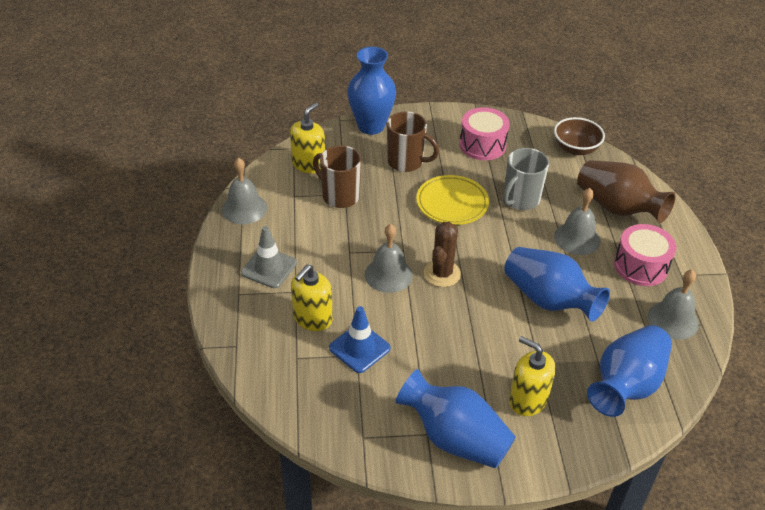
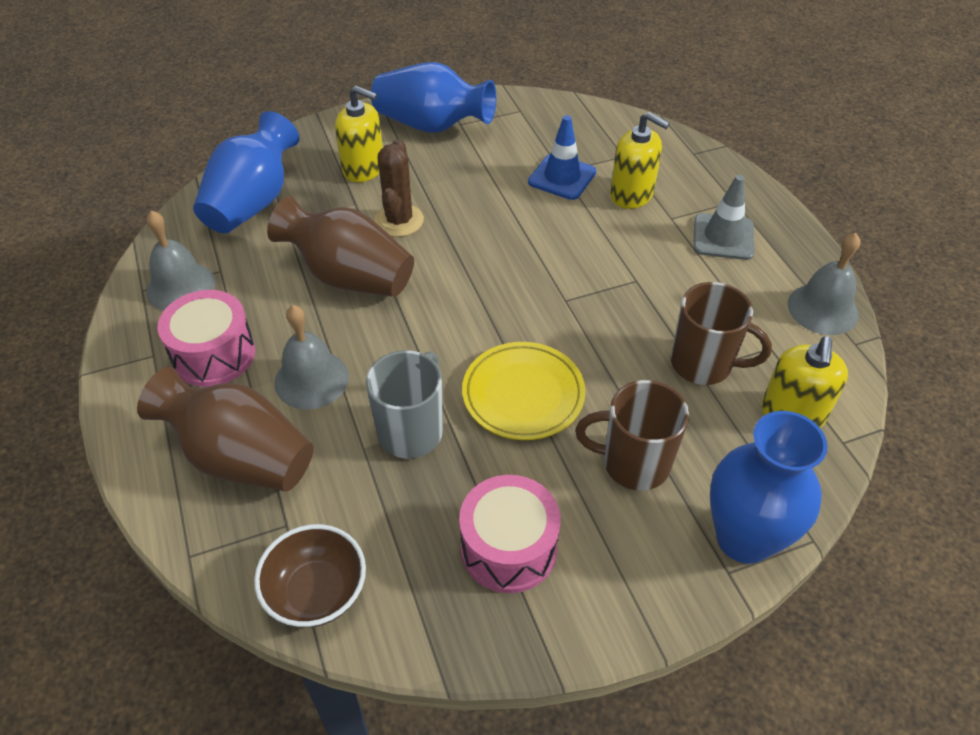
camera: 165 degrees right, 5 degrees up
(312, 318) = (632, 194): yellow soap dispenser -> yellow soap dispenser turned 105 degrees clockwise
(388, 274) = (569, 262): grey bell -> none
(442, 274) = (499, 279): brown cactus -> brown cactus (399, 221)
(549, 300) = (349, 276): blue vase -> brown vase

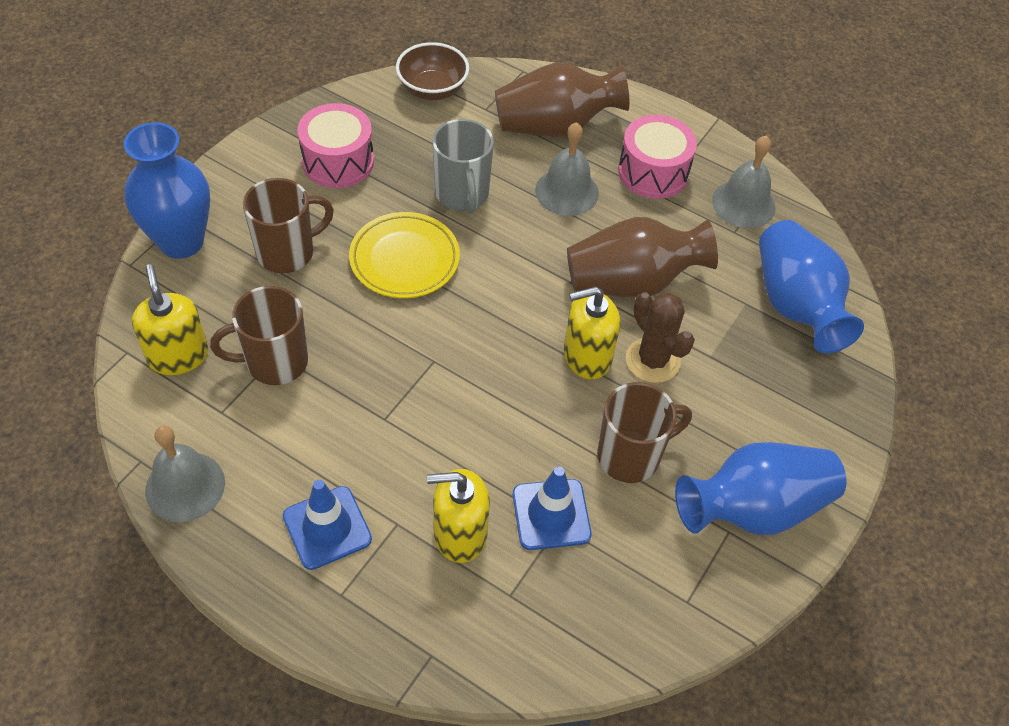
camera: 140 degrees right, 5 degrees up
(363, 168) = (752, 402): yellow soap dispenser -> yellow soap dispenser (587, 356)
(478, 180) = (630, 456): none -> brown mug
(723, 237) = (327, 528): grey traffic cone -> blue traffic cone

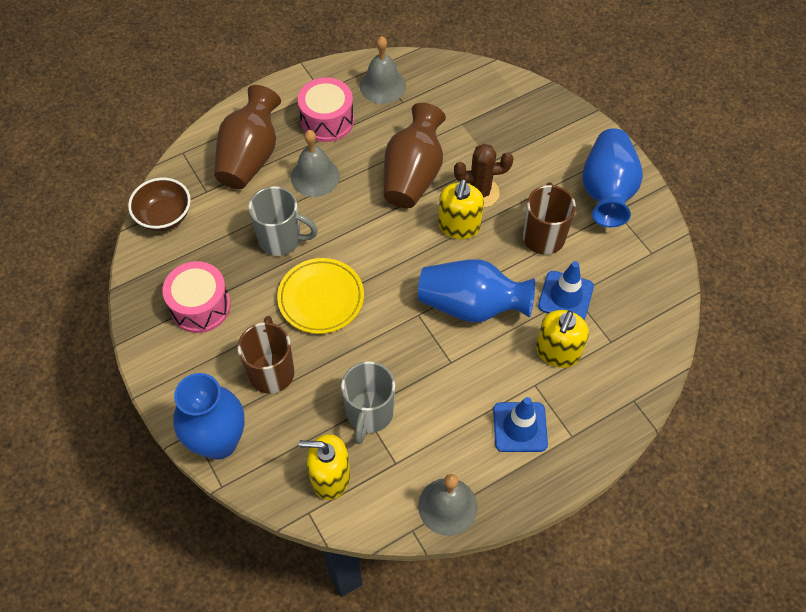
camera: 60 degrees left, 5 degrees up
(275, 362) = (369, 414): brown mug -> grey mug
(796, 305) = (476, 100): blue vase -> blue vase (472, 306)

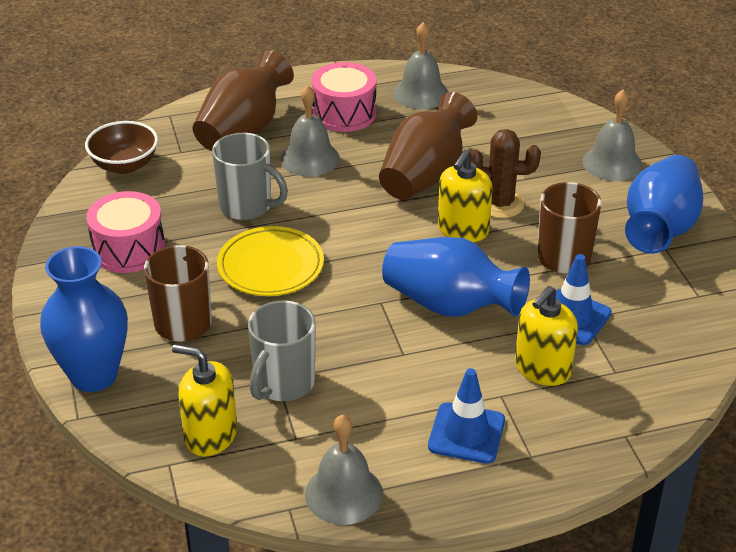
camera: 15 degrees right, 20 degrees down
(553, 131) = (612, 163): none -> grey bell

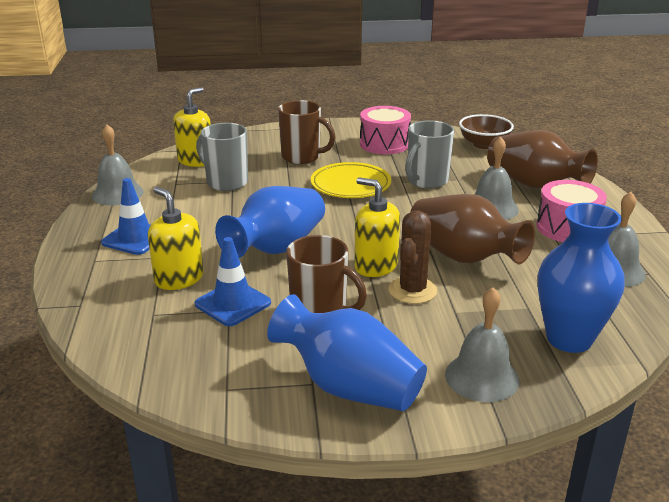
camera: 100 degrees right, 10 degrees down
(94, 375) = (266, 134): blue vase -> blue vase (569, 339)

